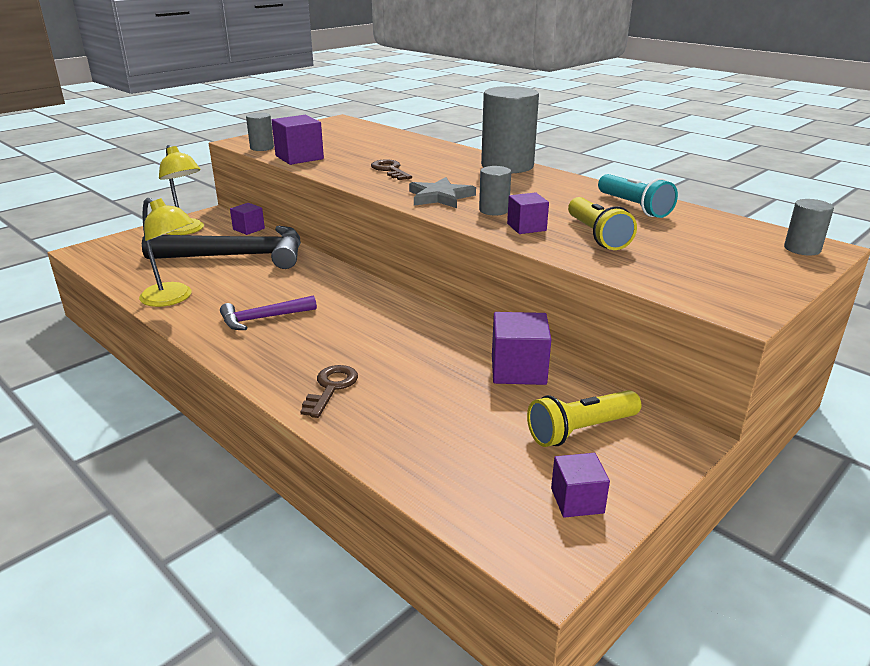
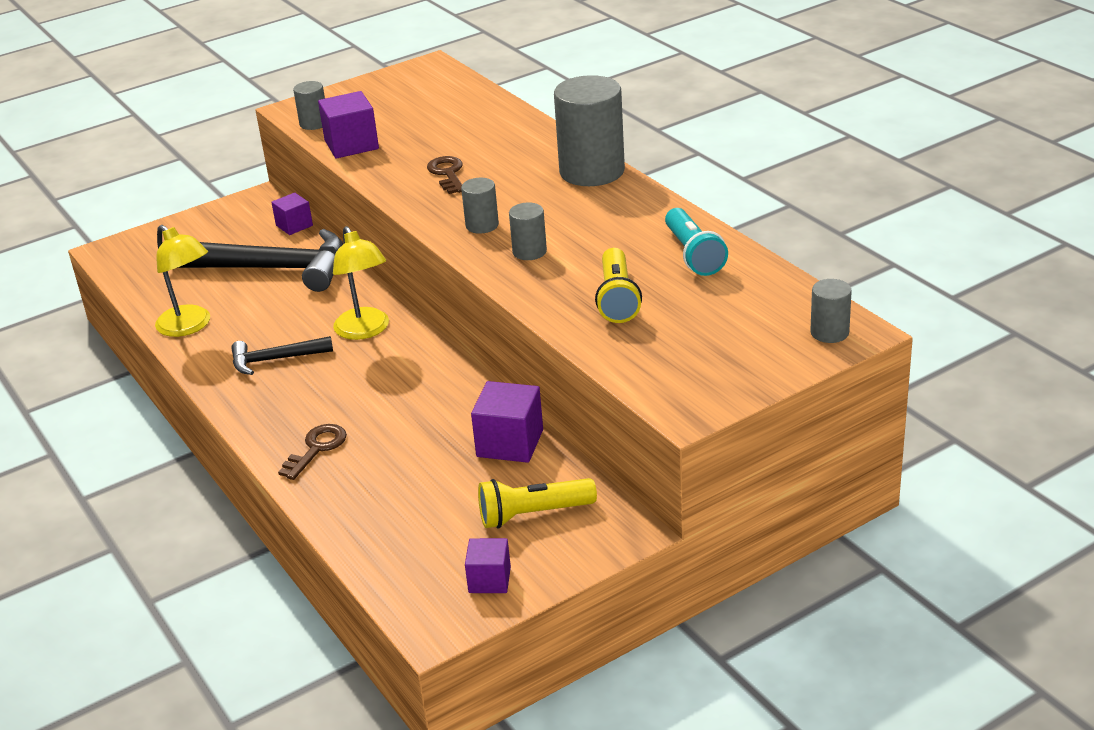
camera: 15 degrees right, 5 degrees up
(186, 231) = (222, 225): yellow lamp -> yellow lamp (365, 331)
(263, 318) = (275, 360): purple hammer -> black hammer
(440, 197) = (482, 225): grey star -> grey cylinder
(526, 227) = (549, 281): purple cube -> none

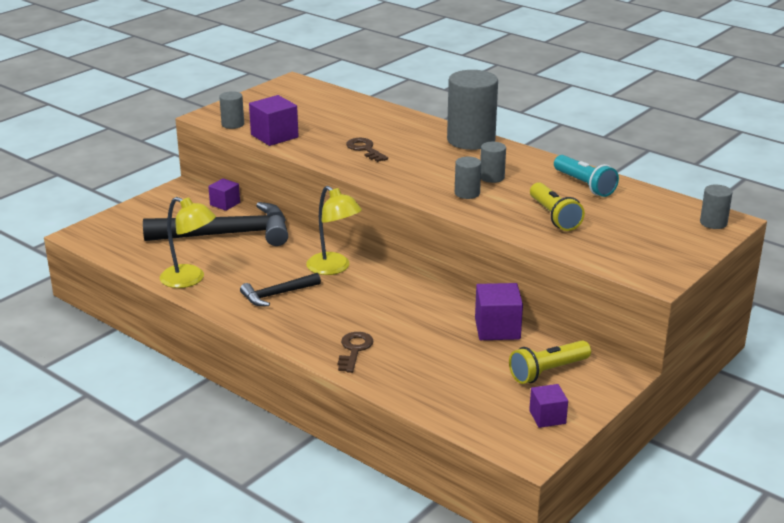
camera: 20 degrees left, 5 degrees down
(482, 225) = (418, 180): grey cylinder -> grey cylinder (492, 177)

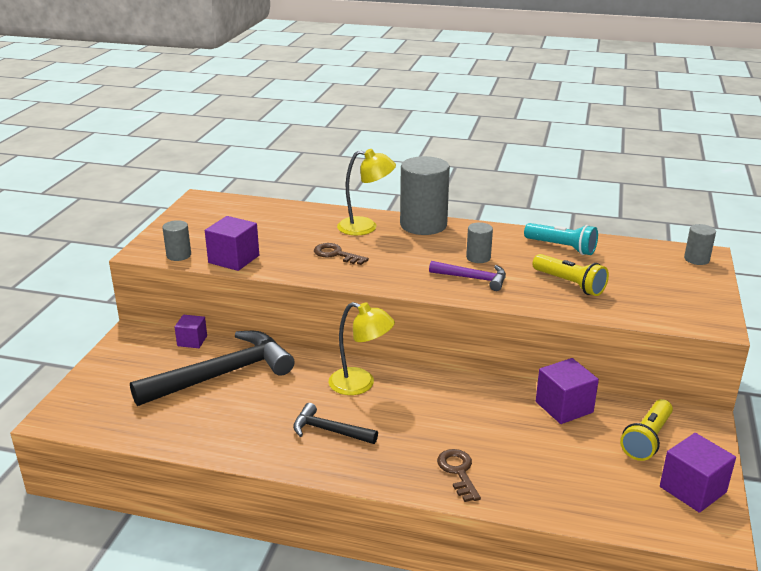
camera: 25 degrees left, 0 degrees up
(190, 279) = (223, 439): yellow lamp -> yellow lamp (366, 227)
(277, 295) = (329, 431): black hammer -> black hammer turned 75 degrees clockwise
(467, 193) = (473, 278): grey cylinder -> purple hammer
(547, 417) = (692, 489): purple cube -> purple cube, size x1.59

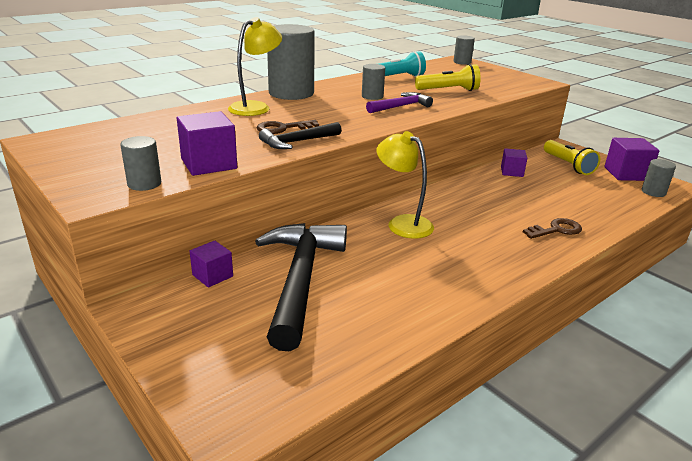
camera: 55 degrees left, 0 degrees up
(329, 431) = (454, 259): black hammer -> black hammer (297, 142)
(360, 384) = (402, 223): yellow lamp -> yellow lamp turned 105 degrees counterclockwise
(458, 472) = (556, 230): brown key -> brown key turned 135 degrees clockwise
(564, 407) = (512, 172): purple cube -> purple cube, size x0.63
(665, 522) = (653, 192): none -> grey cylinder

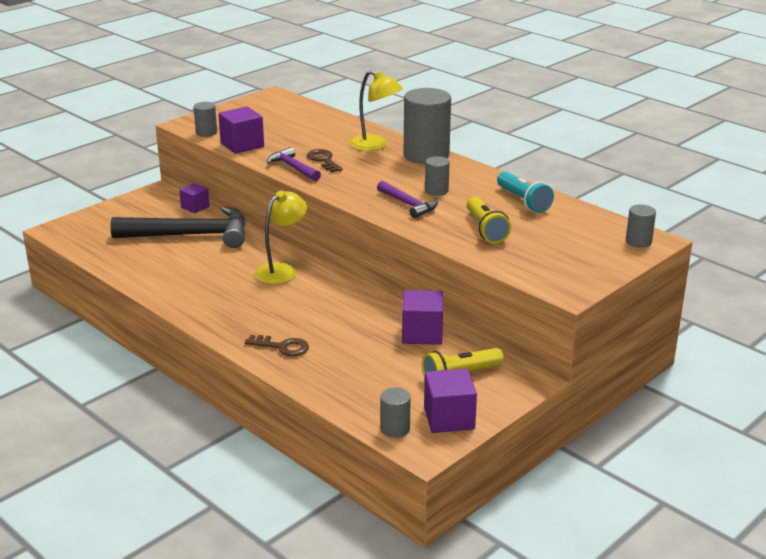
camera: 85 degrees right, 0 degrees up
(297, 142) = (293, 168): black hammer -> purple hammer
(512, 172) = (422, 333): purple cube -> purple cube, size x1.59
(556, 230) = (282, 347): brown key -> brown key turned 45 degrees counterclockwise

